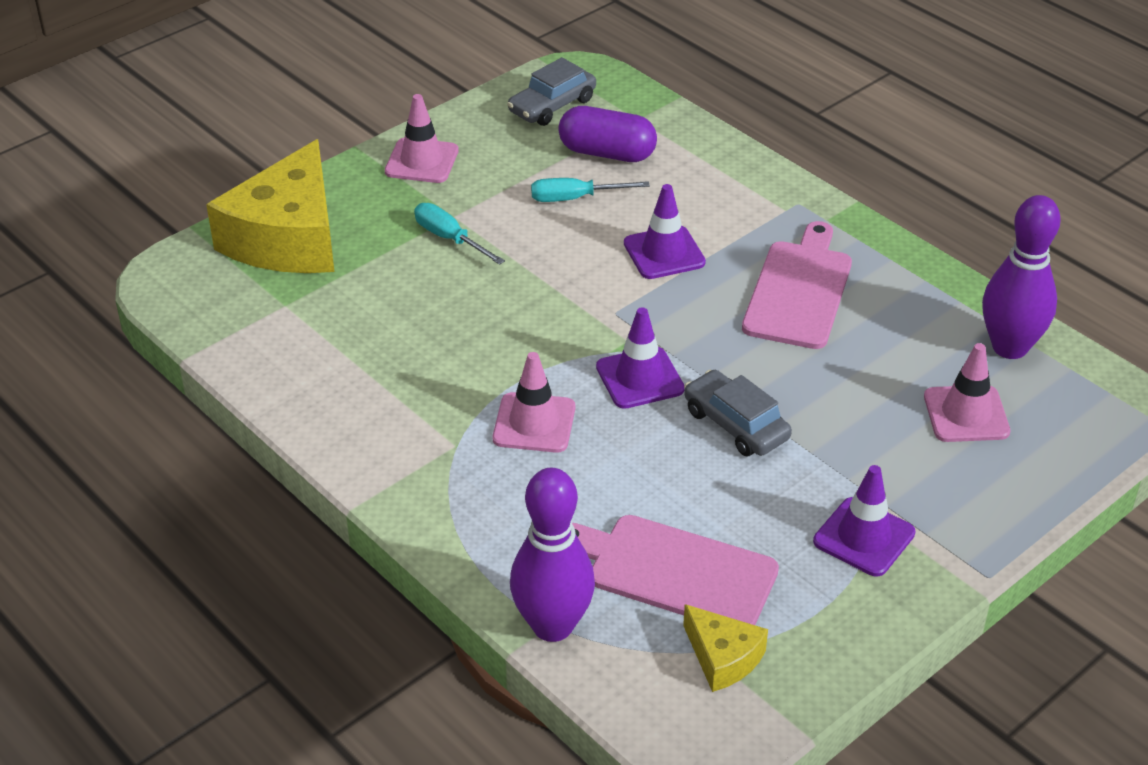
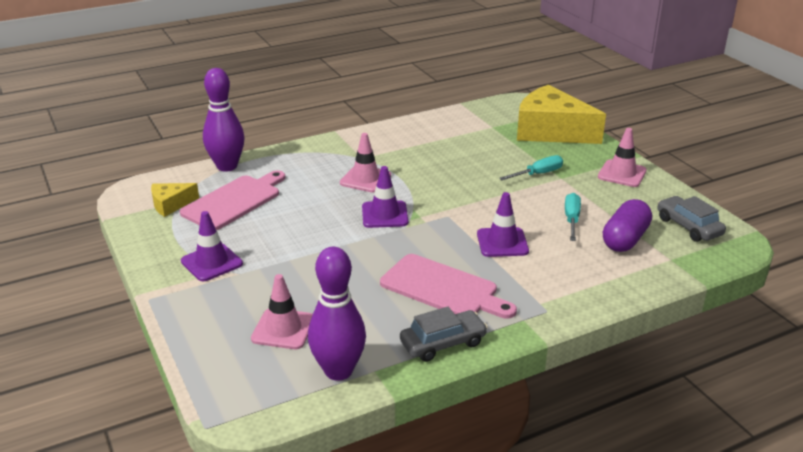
camera: 105 degrees right, 10 degrees down
(736, 424) = (328, 239): grey car -> grey car (443, 343)

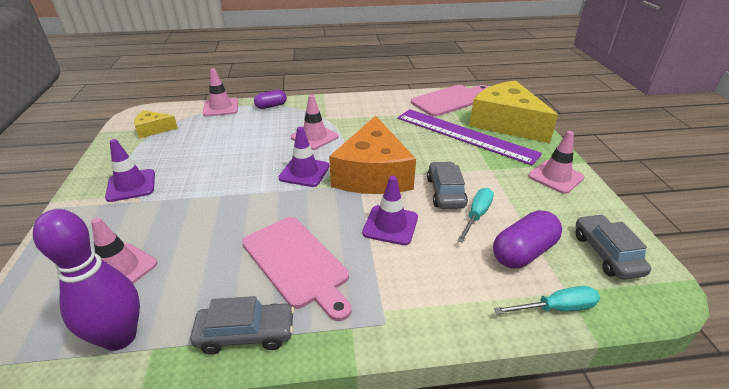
camera: 20 degrees right, 5 degrees up
(227, 166) = (221, 107): purple bowling pin -> pink traffic cone
(234, 201) = (199, 136): pink cutting board -> pink cutting board (450, 100)
(286, 155) = (271, 106): none -> purple capsule
(454, 203) = (373, 174): none -> orange cheese
(518, 150) = (465, 135): none -> purple ruler
(533, 206) = (445, 192): none -> grey car
(538, 174) = (470, 161): turquoise screwdriver -> turquoise screwdriver (556, 308)

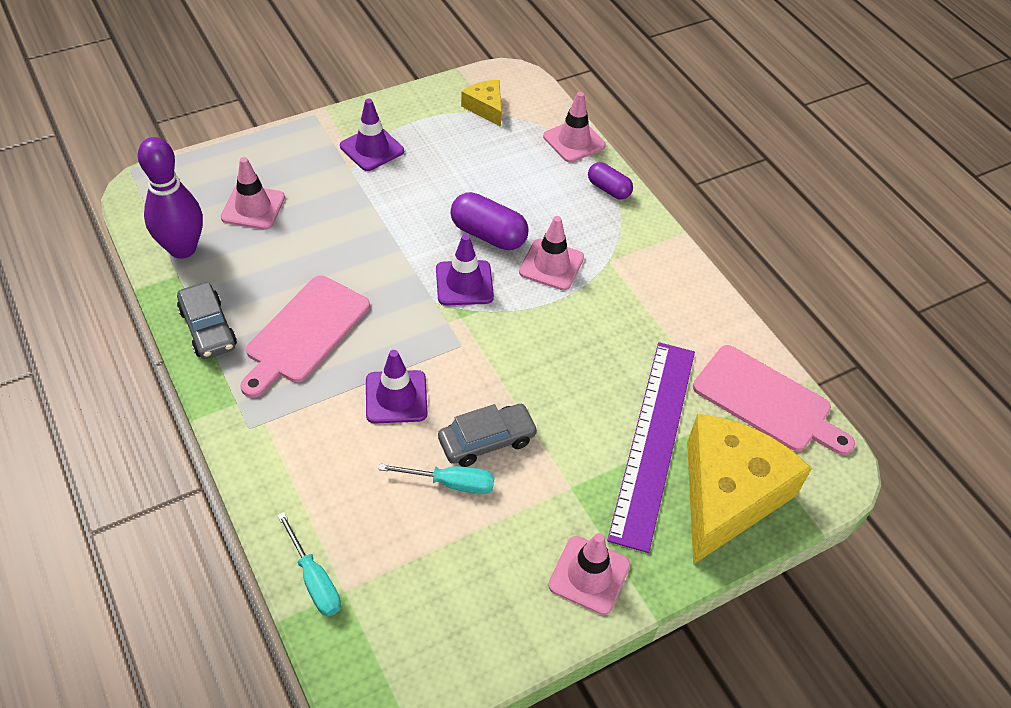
camera: 65 degrees right, 15 degrees up
(373, 174) = (492, 353): orange cheese -> none
(523, 252) = (397, 541): purple capsule -> purple capsule (488, 235)
(606, 254) = (428, 637): grey car -> none

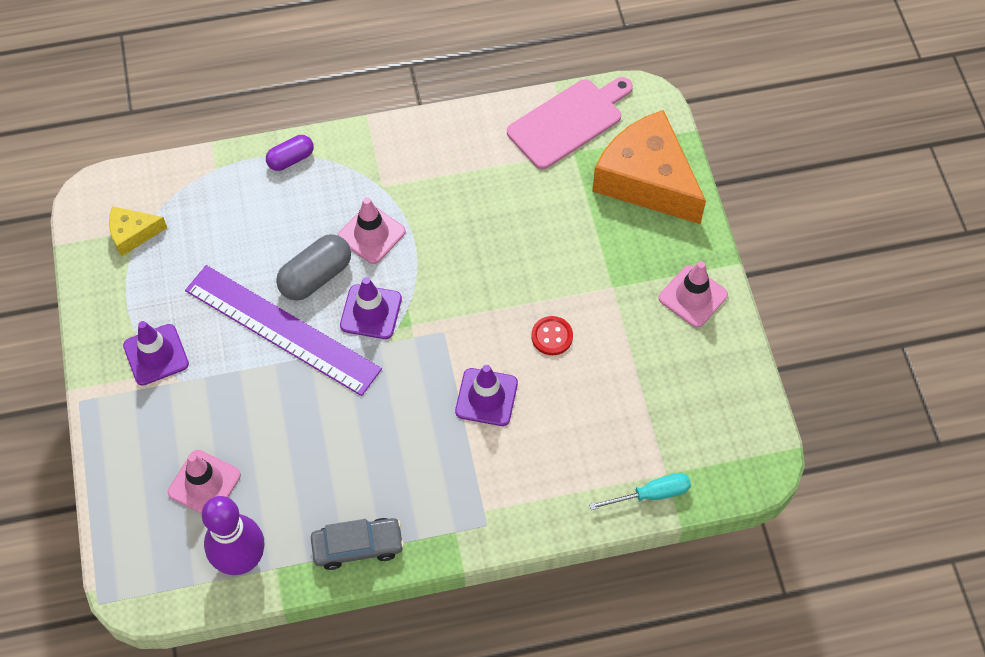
camera: 70 degrees left, 10 degrees up
(305, 333) = (390, 460): pink cutting board -> none
(451, 483) = (586, 373): turquoise screwdriver -> none
(487, 441) = (552, 336): grey car -> red button
(488, 235) = (316, 277): purple capsule -> grey capsule
(574, 141) = (213, 168): pink traffic cone -> none
(654, 441) = (584, 214): purple ruler -> purple ruler (282, 329)
(728, 494) = (646, 180): yellow cheese -> orange cheese

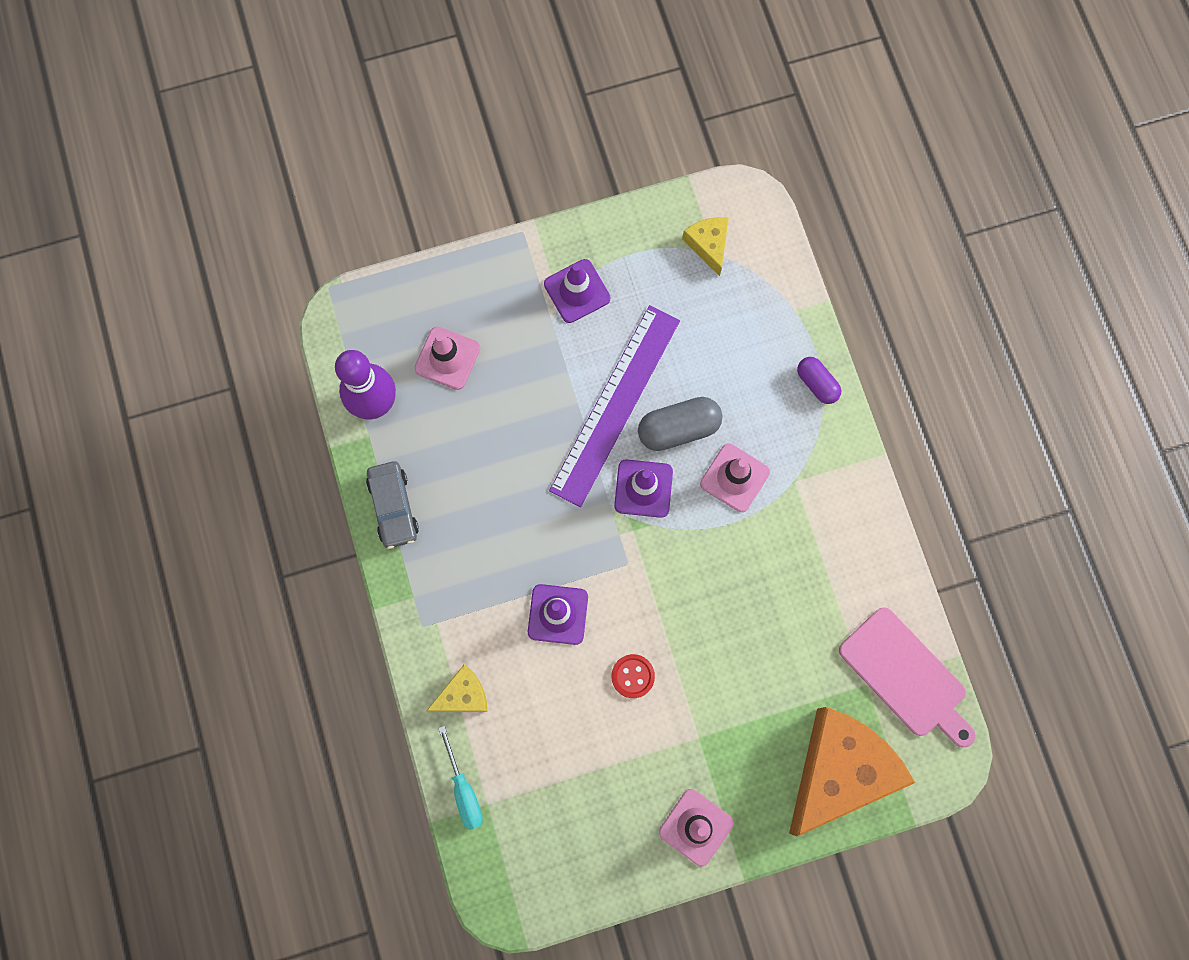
camera: 85 degrees right, 15 degrees up
(316, 277) = (678, 429): grey capsule -> grey capsule turned 60 degrees counterclockwise
(559, 489) = (463, 695): none -> yellow cheese

